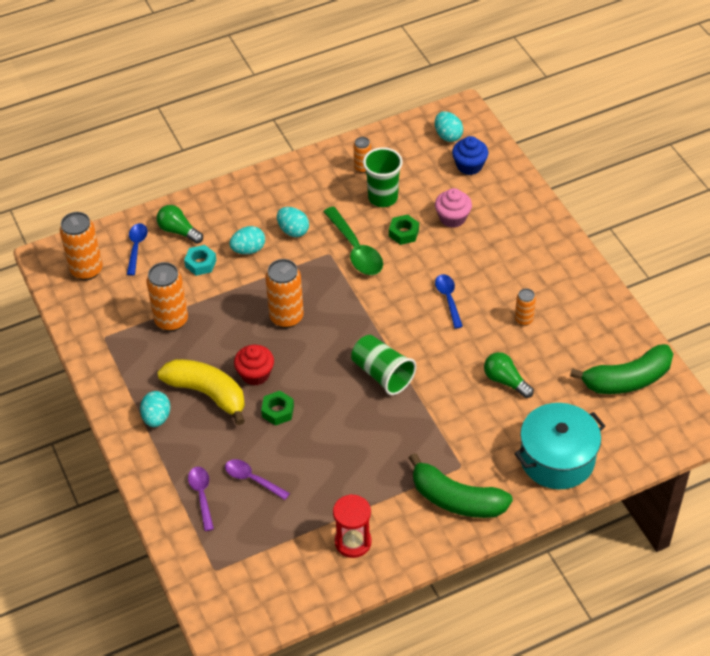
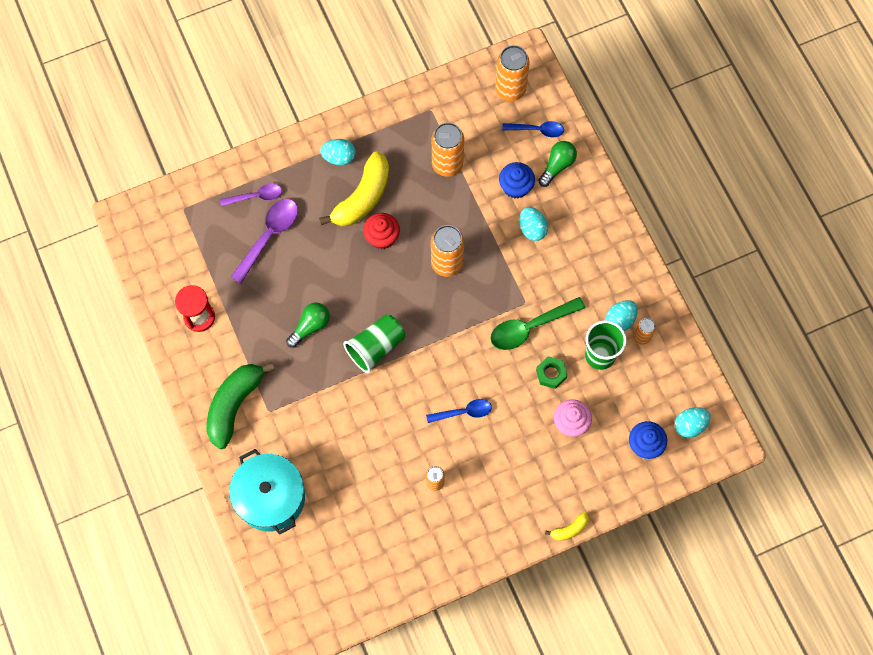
camera: 90 degrees right, 20 degrees up
(200, 263) = (515, 187): turquoise nut -> blue cupcake
(252, 479) = (269, 236): purple spoon -> purple spoon, size x1.58
(278, 411) = (339, 256): green nut -> none
(293, 230) = (556, 269): turquoise egg -> turquoise egg (620, 320)
(505, 381) = (361, 458): green light bulb -> green light bulb (310, 326)
(557, 218) = (569, 529): none -> yellow banana
(627, 380) = (356, 574): green banana -> none

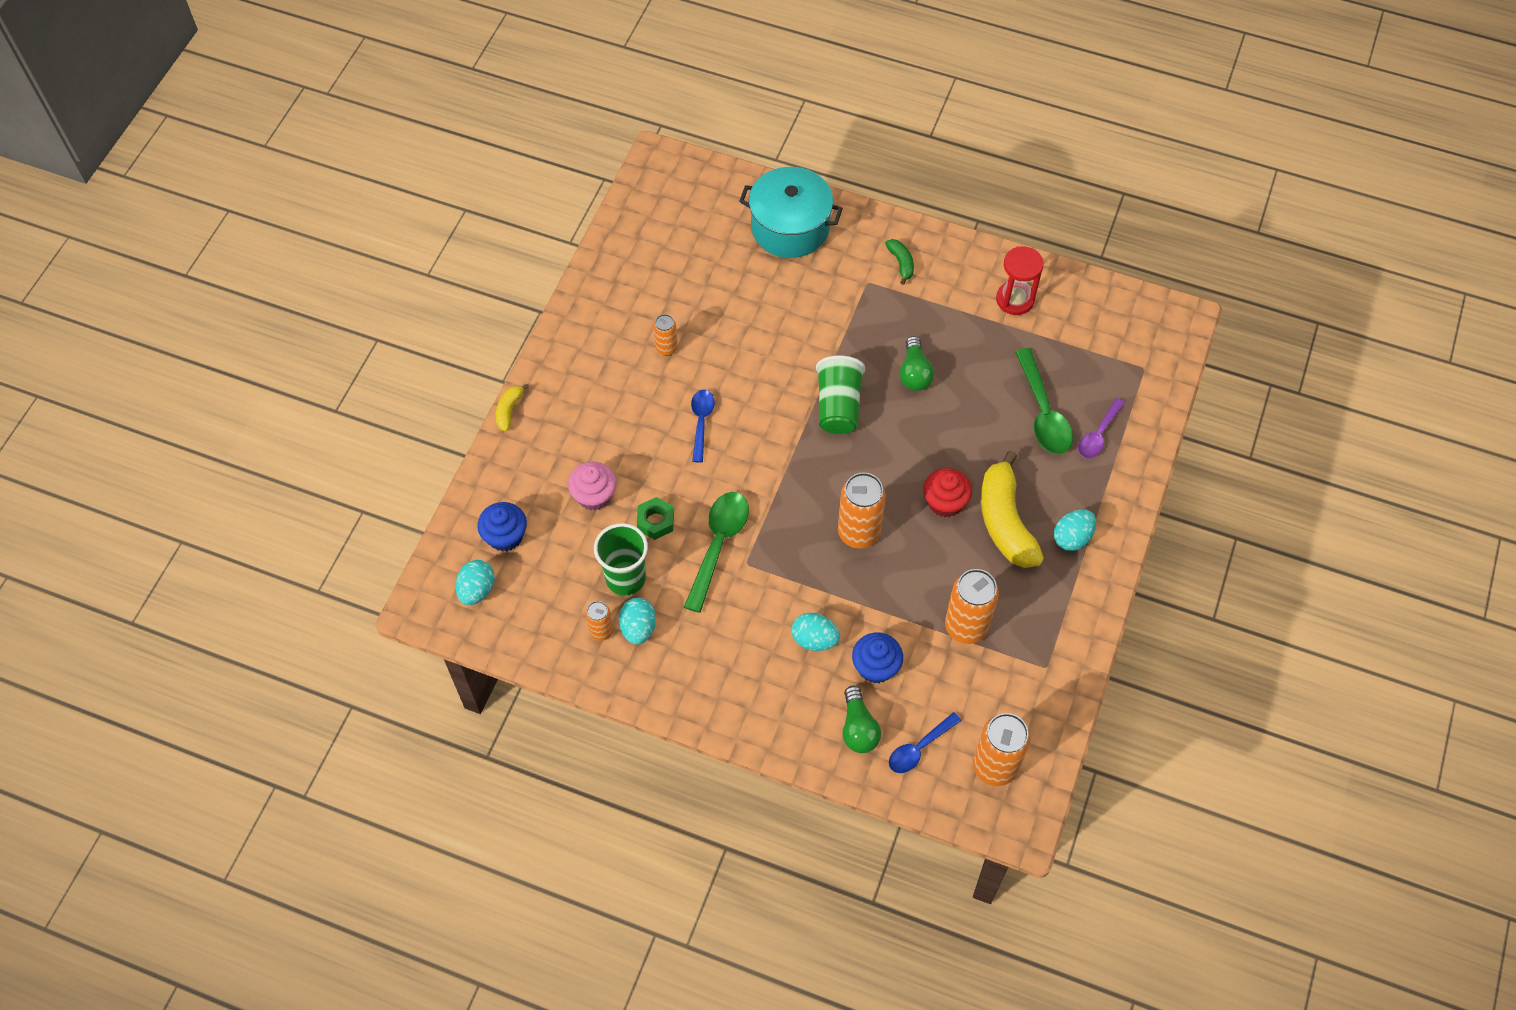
camera: 135 degrees right, 10 degrees down
(234, 405) = (901, 263): green banana -> green banana, size x0.46
(269, 236) = (1043, 413): purple spoon -> green spoon
(464, 412) = (701, 422): blue spoon -> blue spoon turned 150 degrees clockwise

